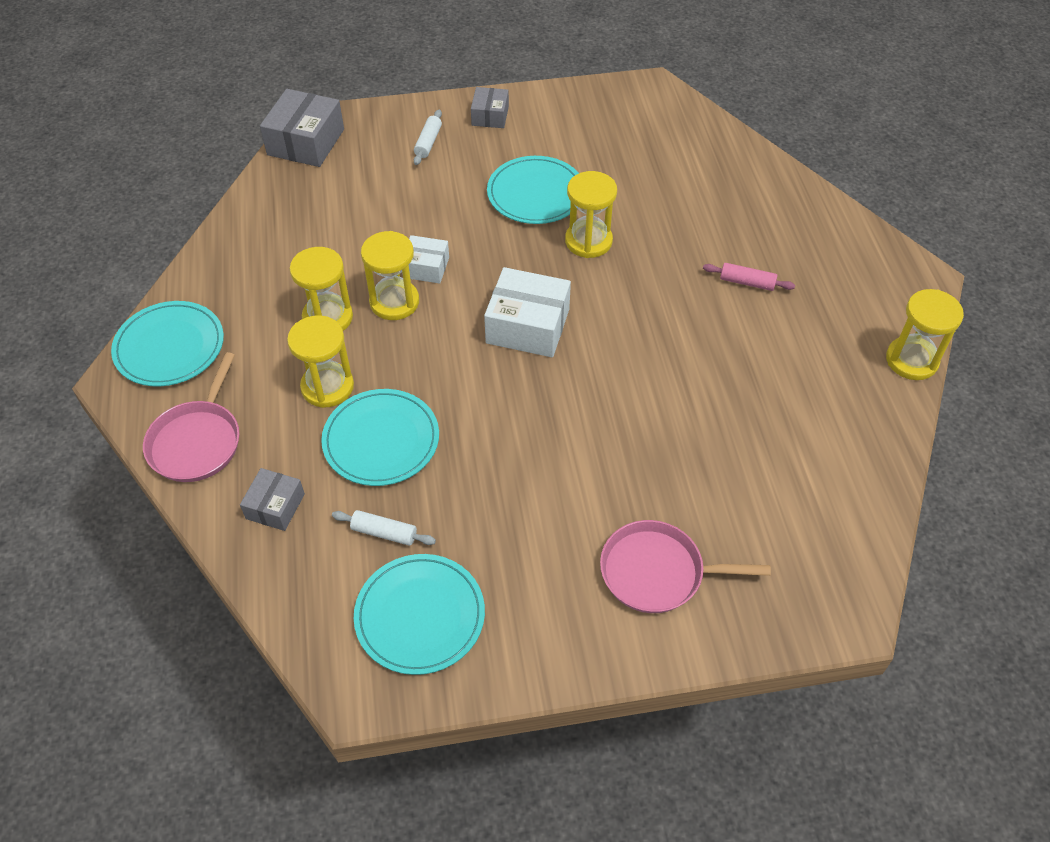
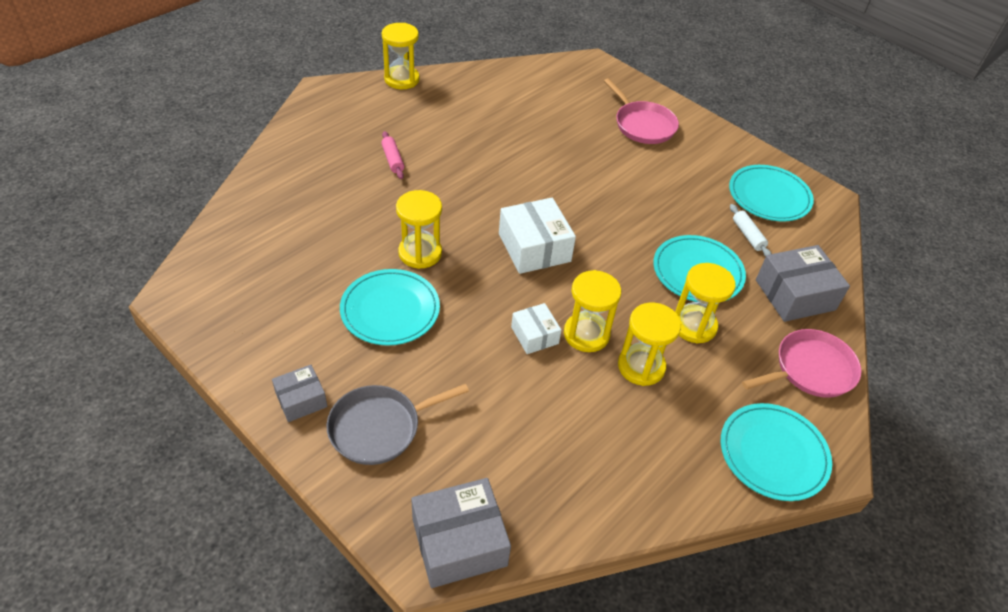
camera: 130 degrees left, 5 degrees down
(275, 506) = (795, 295): grey box -> grey box, size x1.72
(428, 142) = (379, 427): white rolling pin -> grey pan

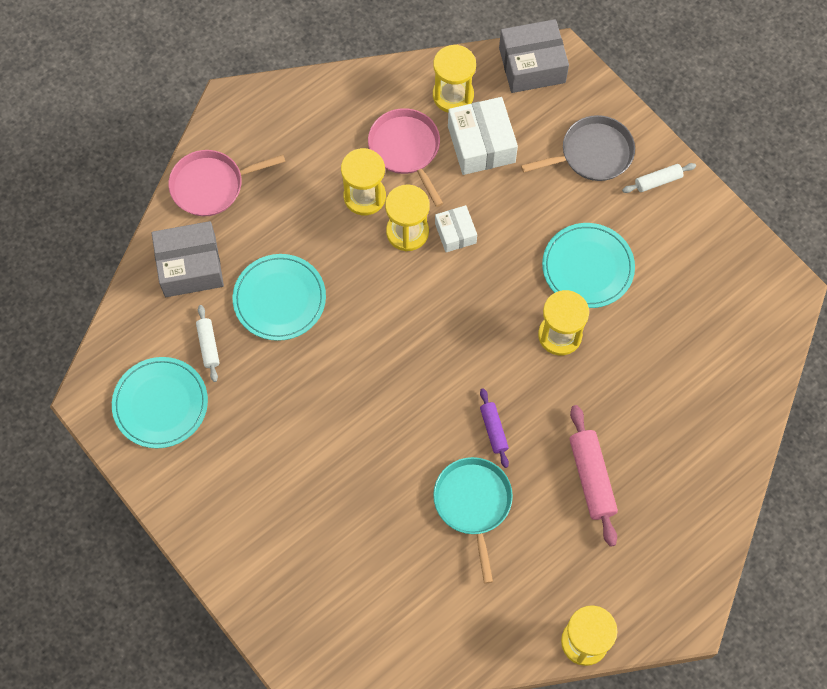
camera: 170 degrees left, 20 degrees up
(301, 400) = (658, 181): grey box -> white rolling pin
(393, 160) = (591, 478): pink rolling pin -> pink rolling pin, size x1.71
(479, 187) = (493, 430): none -> purple rolling pin
(491, 144) = (473, 503): none -> turquoise pan
(534, 247) = (442, 337): white box -> white box (481, 144)
(643, 125) = (275, 536): pink pan -> pink pan (406, 149)
(694, 325) = (303, 236): yellow hourglass -> yellow hourglass (453, 95)
(773, 454) = (276, 113): turquoise plate -> none

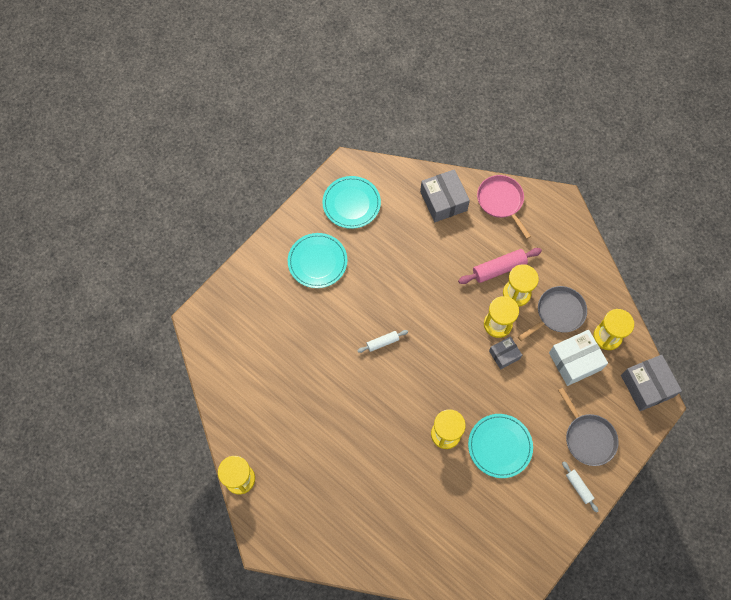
camera: 80 degrees right, 0 degrees up
(208, 346) = (393, 222): white rolling pin -> white rolling pin (382, 342)
(279, 299) = (433, 256): turquoise plate -> turquoise plate (317, 261)
(406, 149) = (558, 313): pink pan -> grey pan
(455, 233) = (504, 355): white box -> grey box
(473, 503) = (319, 395): turquoise pan -> none
(493, 430) = (371, 401): purple rolling pin -> none
(591, 478) = (349, 469): pink rolling pin -> pink rolling pin (499, 269)

